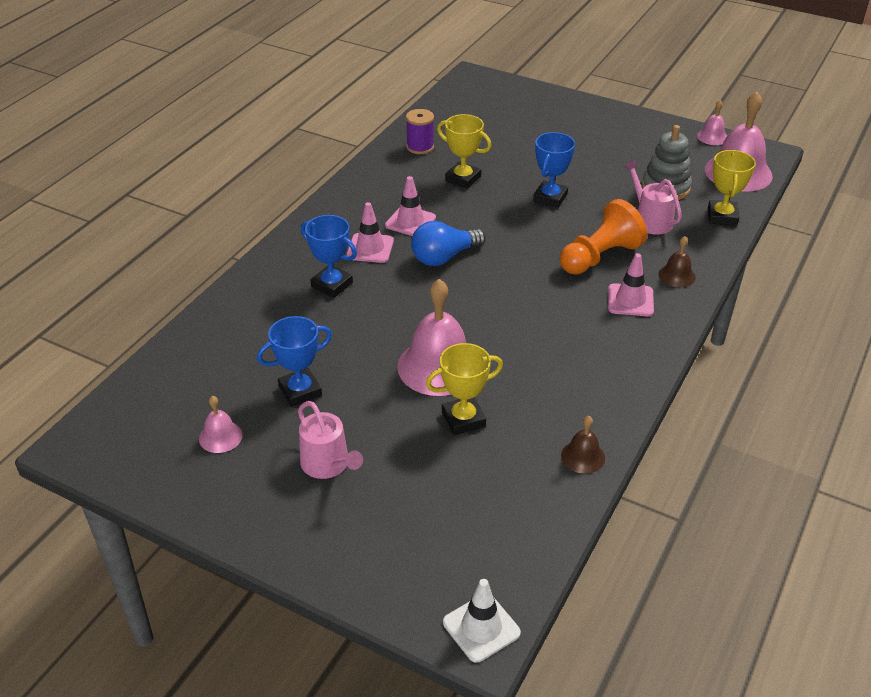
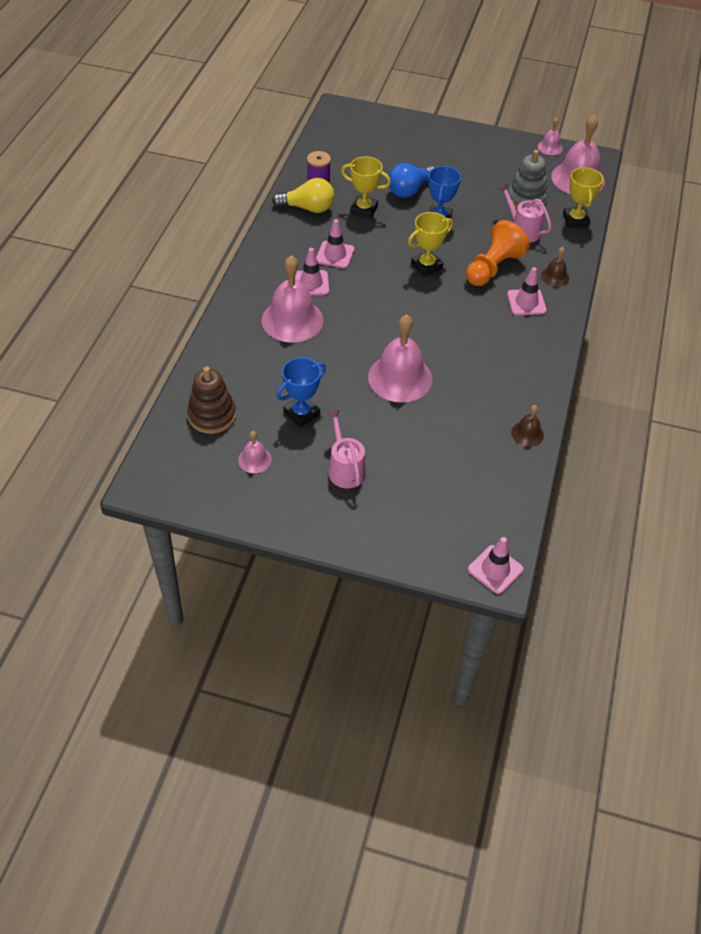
camera: 15 degrees left, 10 degrees up
(191, 378) = (212, 415): none -> brown stacking toy
(328, 464) = (345, 469): pink watering can -> pink watering can turned 150 degrees counterclockwise
(332, 285) = (292, 320): blue trophy -> pink bell
(398, 170) = (308, 208): none -> yellow light bulb
(444, 257) = (372, 284): blue light bulb -> blue light bulb (409, 190)
(463, 419) = (432, 418): yellow trophy -> yellow trophy (426, 266)
(481, 627) = (495, 569): white traffic cone -> pink traffic cone

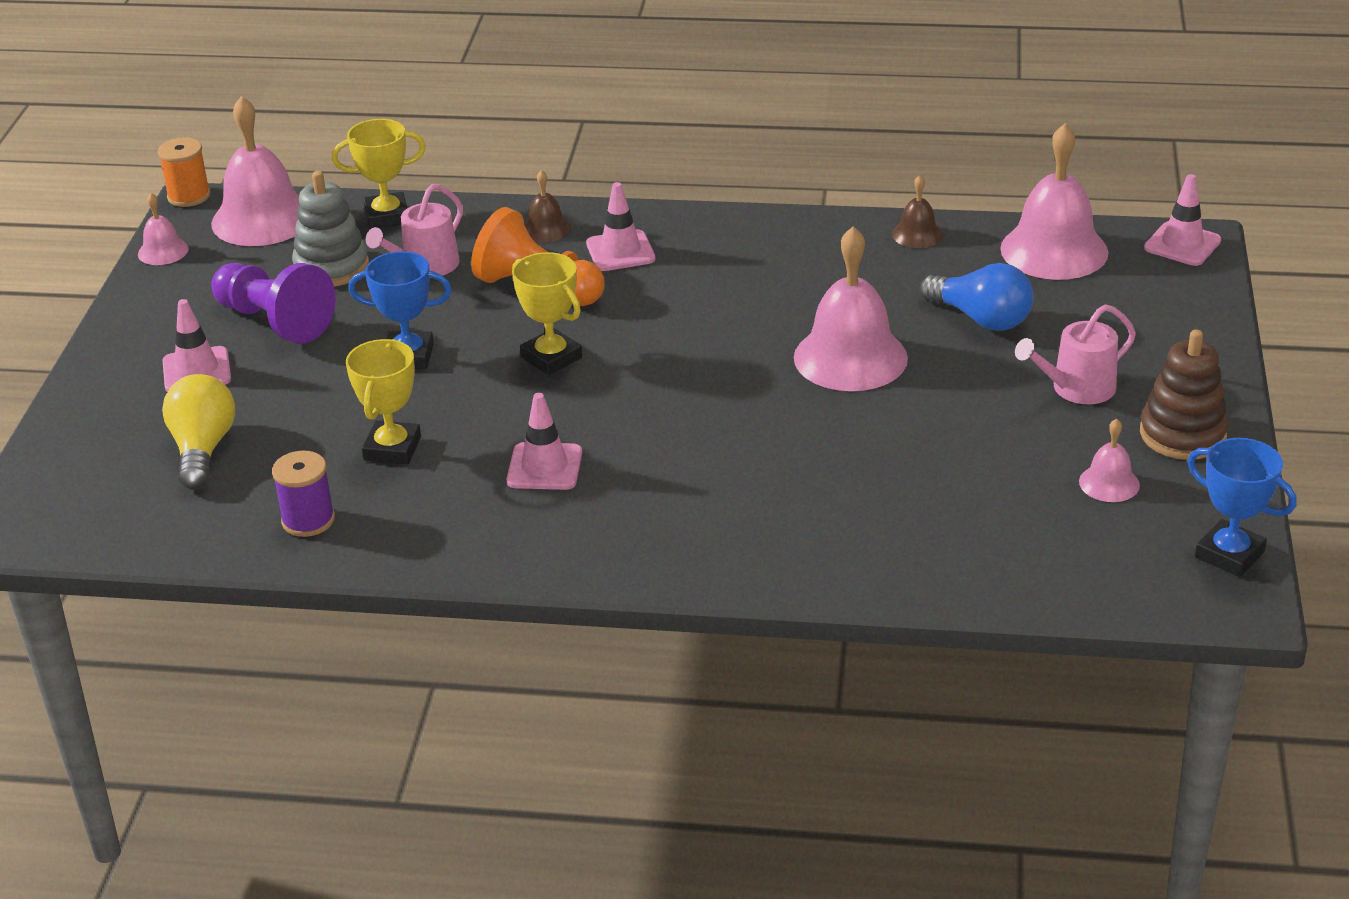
camera: 95 degrees left, 15 degrees down
(212, 415) = (1035, 549): brown stacking toy -> brown stacking toy (1182, 434)
(292, 320) = (750, 493): pink bell -> pink bell (1054, 250)
(301, 413) = (981, 448): blue trophy -> blue trophy (1229, 554)
(308, 208) = (398, 523): yellow light bulb -> yellow light bulb (203, 449)
(311, 283) = (638, 485): pink traffic cone -> pink traffic cone (197, 370)
(409, 190) = (319, 399): blue light bulb -> blue light bulb (981, 319)
(479, 179) = (274, 321): none -> purple pawn
(603, 156) = (189, 196): none -> orange spool

